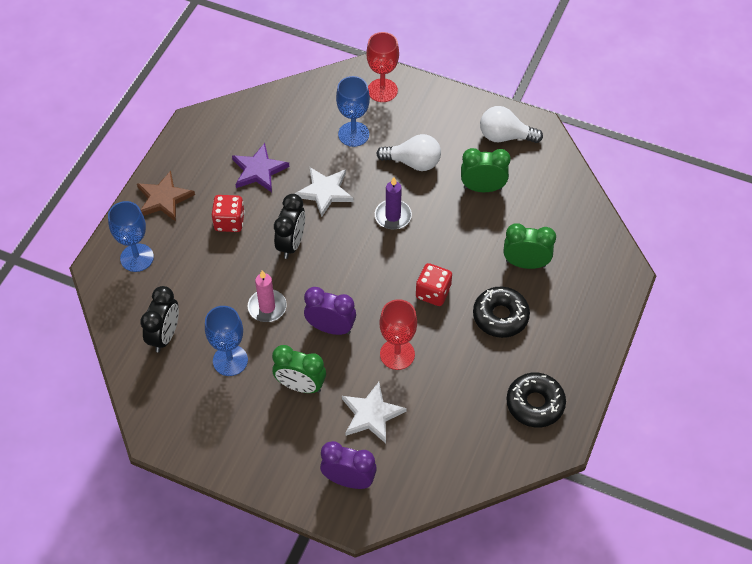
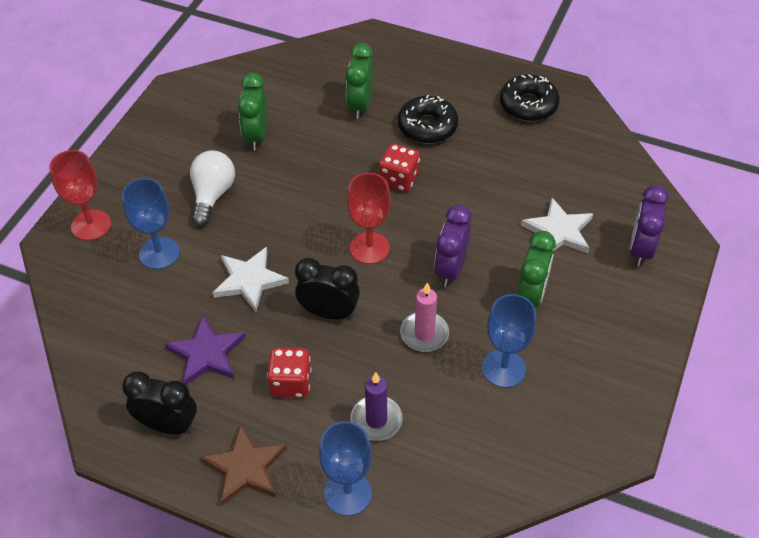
camera: 90 degrees left, 5 degrees down
(165, 336) = (473, 445): black clock -> black clock (168, 425)
(393, 216) = (291, 214): purple candle -> purple candle (376, 420)
(397, 354) = (481, 210): red goblet -> red goblet (369, 248)
(505, 136) = (184, 115): white light bulb -> none

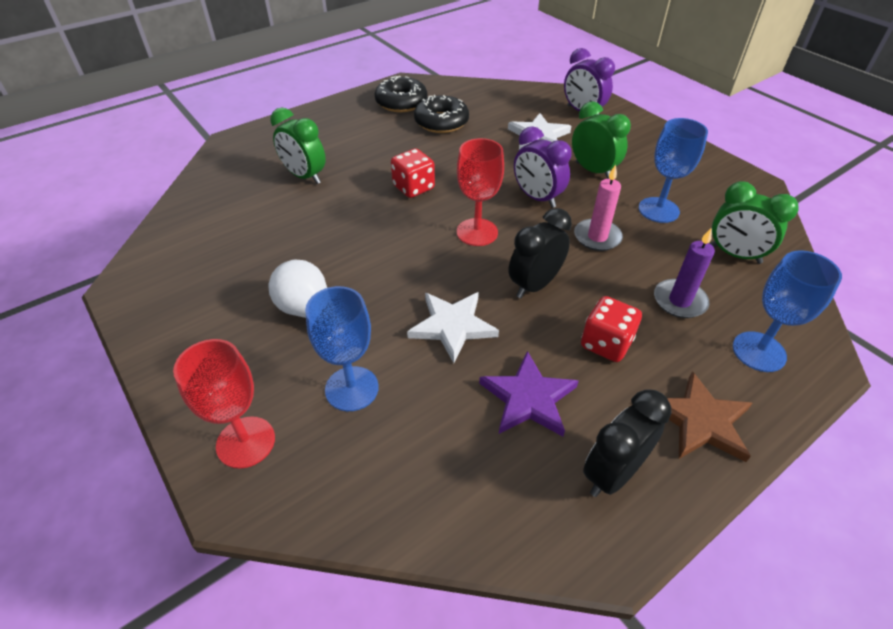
camera: 60 degrees left, 5 degrees down
(256, 136) = (266, 251): green clock -> green clock (734, 255)
(427, 126) = (370, 152): black donut -> black donut (441, 122)

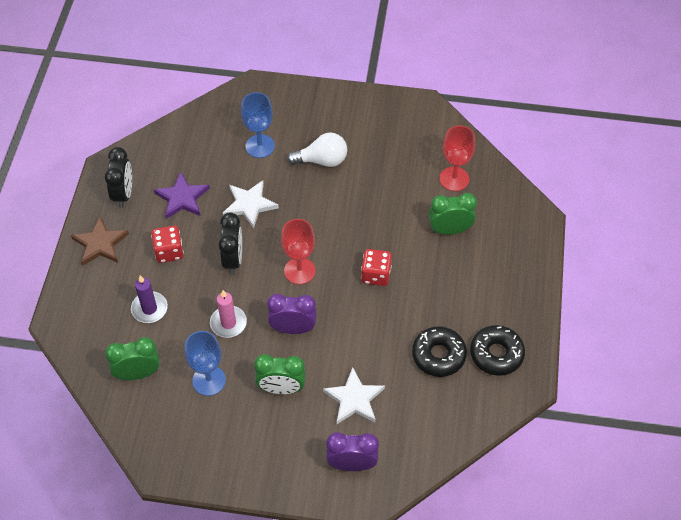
camera: 135 degrees right, 10 degrees up
(246, 442) = (274, 101): red goblet -> red goblet (454, 179)
(759, 351) = (91, 305): blue goblet -> none

